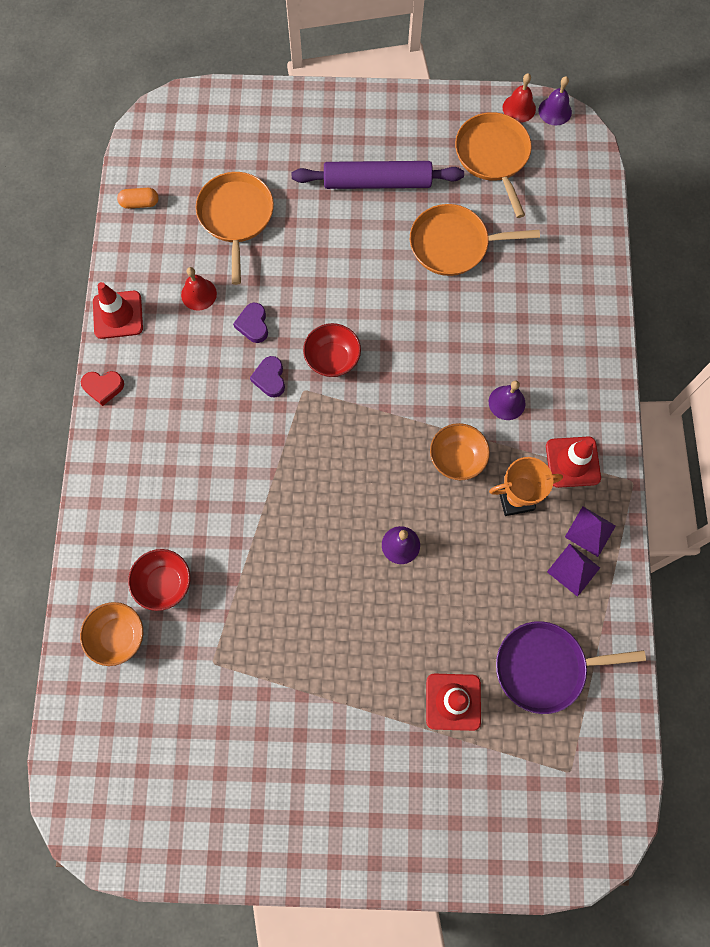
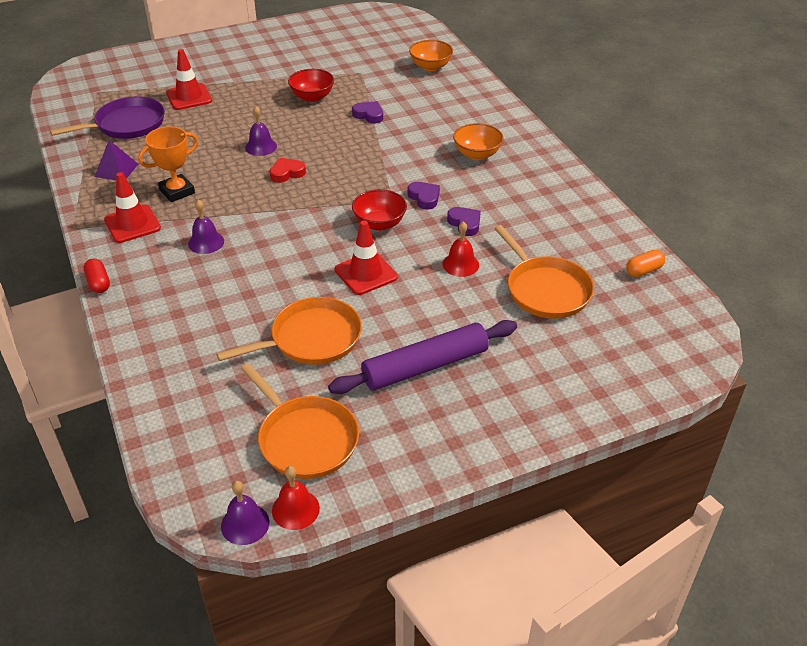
camera: 155 degrees right, 30 degrees down
(103, 387) = (551, 157): red heart -> red heart (287, 173)
(118, 315) = (583, 196): red traffic cone -> red traffic cone (365, 273)
(164, 583) = (419, 91): red bowl -> red bowl (312, 97)
(198, 294) = (529, 228): red bell -> red bell (460, 264)
(251, 556) = (369, 115): none -> purple heart
(457, 458) = (237, 199): orange bowl -> orange bowl (477, 154)
(590, 531) = (107, 192): purple pyramid -> none
(618, 386) = (98, 283): none -> red capsule

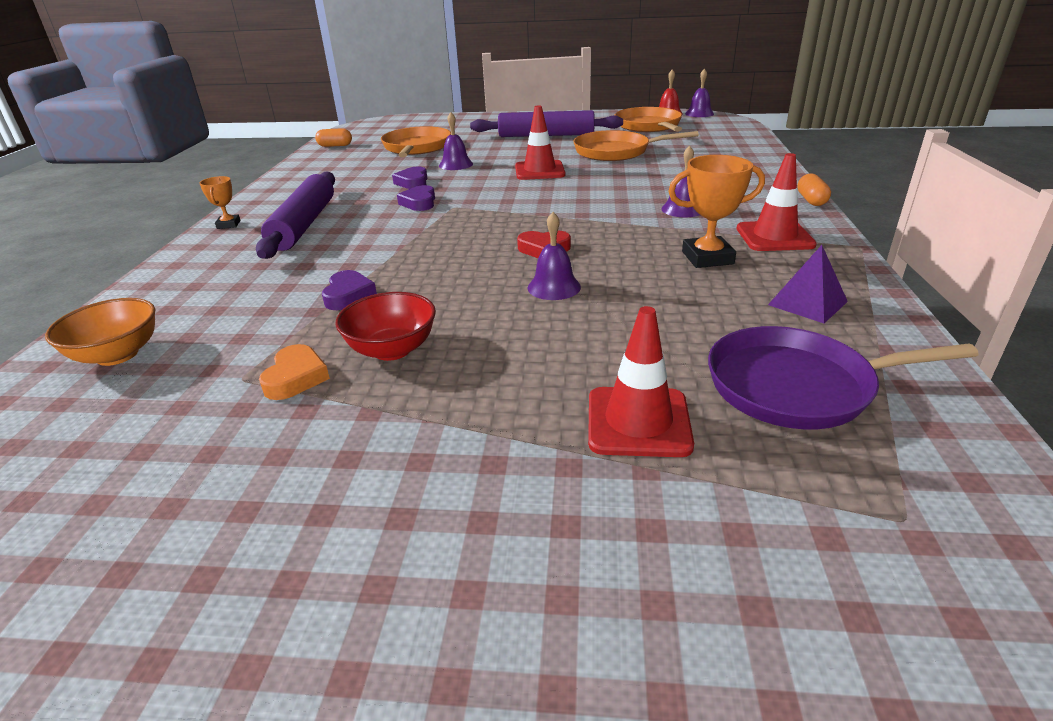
camera: 150 degrees left, 10 degrees down
(98, 283) = (811, 200): red capsule -> orange capsule
(339, 78) = (296, 378): none -> orange heart
(369, 115) = (348, 295): purple heart -> purple heart turned 150 degrees counterclockwise
(379, 223) = (489, 194): red bowl -> none
(460, 264) = (456, 164): red bell -> purple bell
(477, 154) = (304, 224): orange bowl -> purple rolling pin
(530, 141) = (228, 224): none -> orange trophy

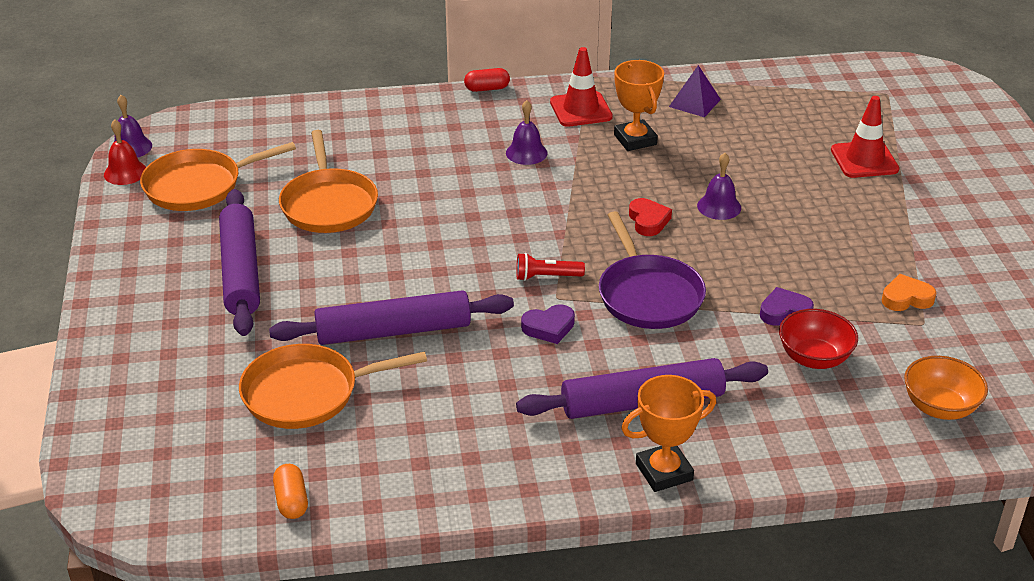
camera: 105 degrees left, 5 degrees up
(228, 224) = (664, 472): orange trophy -> orange trophy, size x1.76
(392, 350) = (848, 264): red bowl -> red bowl (814, 358)
(413, 182) = (475, 352): purple heart -> none
(456, 164) = (393, 331): purple bell -> purple rolling pin
(483, 206) = (546, 277): none -> red flashlight
(539, 171) = (415, 254): red traffic cone -> none
(796, 386) = (799, 112): purple pan -> purple pan (648, 295)
(811, 200) = (487, 89): orange capsule -> red capsule

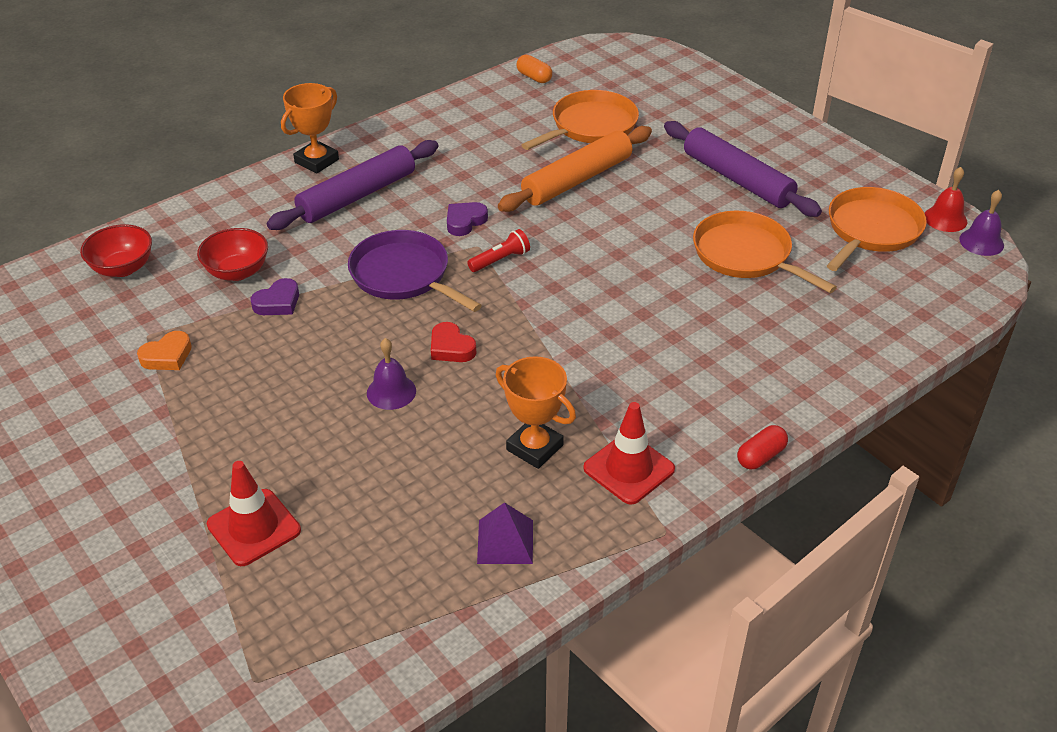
camera: 150 degrees right, 5 degrees up
(393, 331) = (577, 179): purple rolling pin -> orange rolling pin
(526, 153) = (632, 381): purple bell -> none
(939, 407) = (123, 268): orange bowl -> red bowl

